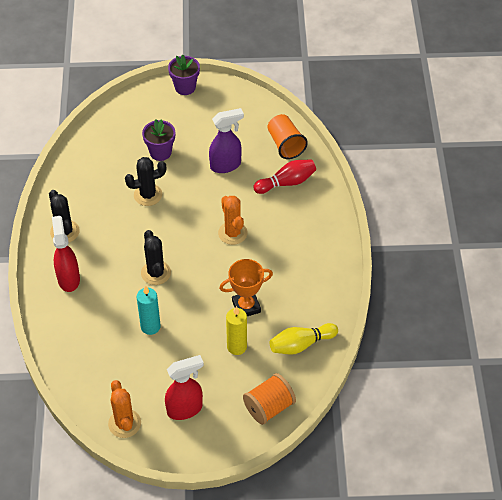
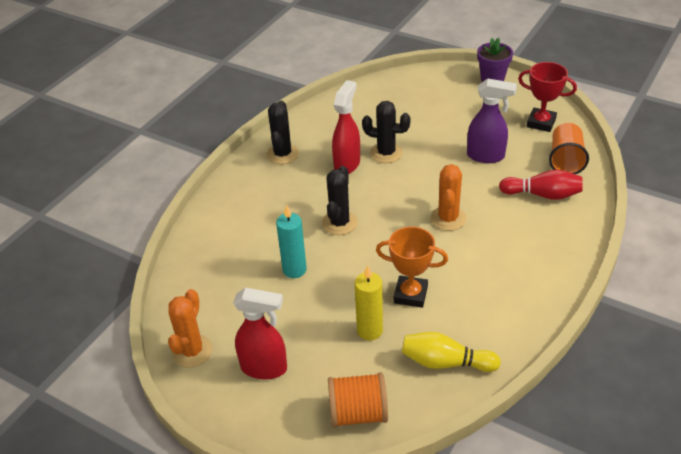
camera: 35 degrees right, 10 degrees down
(68, 278) = (252, 194): red spray bottle -> red spray bottle (347, 164)
(160, 152) = (426, 123): purple flower pot -> none
(248, 116) = (541, 123): none -> red trophy

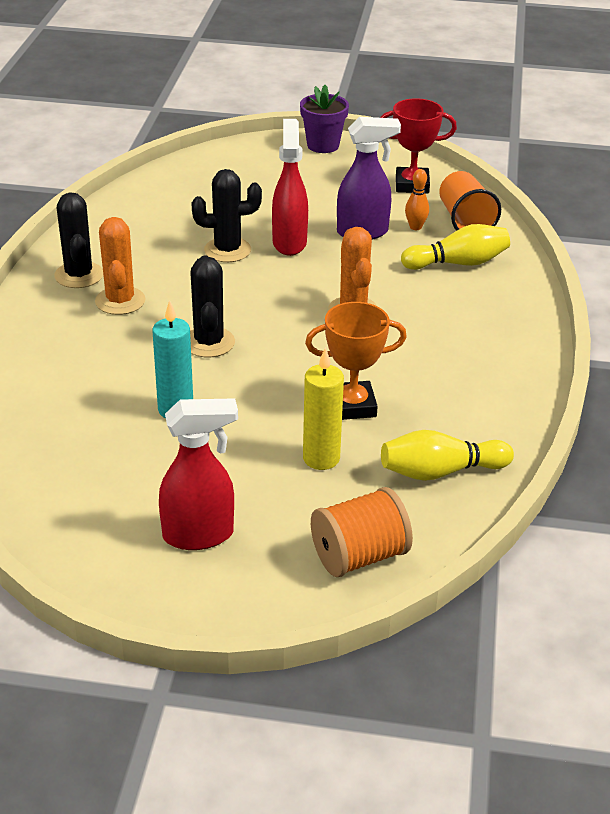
camera: 25 degrees left, 5 degrees down
(192, 351) = (79, 540): orange cactus -> orange cactus (120, 301)
(347, 164) = (180, 272): red spray bottle -> red spray bottle (289, 242)
(526, 158) = (415, 227): none -> orange bowling pin
(542, 195) = (458, 263): red bowling pin -> yellow bowling pin

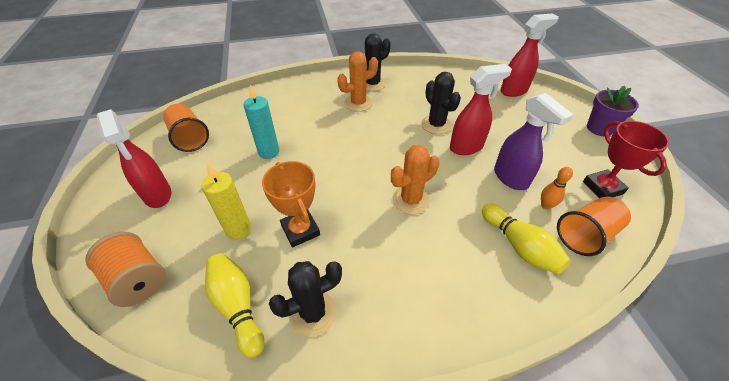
camera: 70 degrees right, 10 degrees up
(70, 493) = (189, 138): none -> orange cup
(204, 168) = (514, 91): none -> red spray bottle
(209, 342) = (338, 145): black cactus -> black cactus (313, 313)

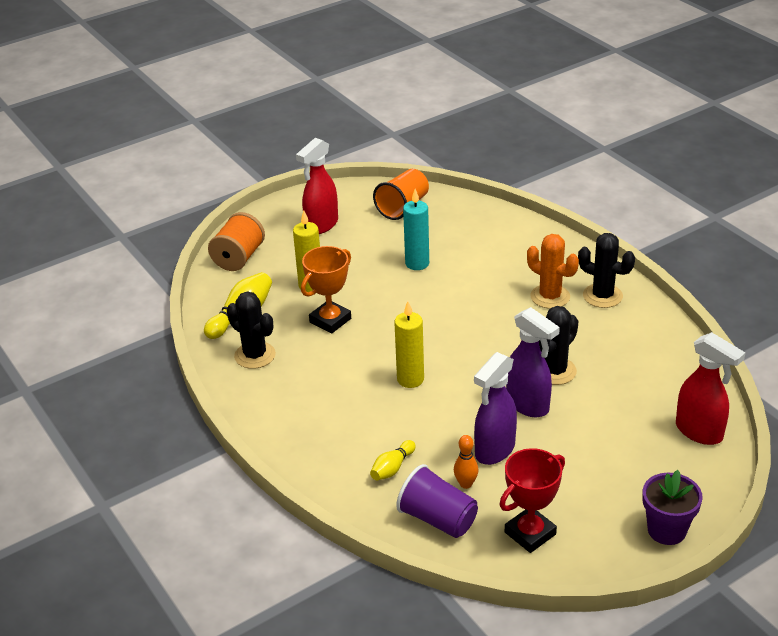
camera: 70 degrees right, 10 degrees down
(410, 200) = (410, 379): orange cactus -> yellow candle
(466, 147) = (528, 405): red spray bottle -> purple spray bottle
(519, 246) = (392, 468): yellow bowling pin -> yellow bowling pin, size x0.62
(585, 235) = (438, 519): orange cup -> purple cup

